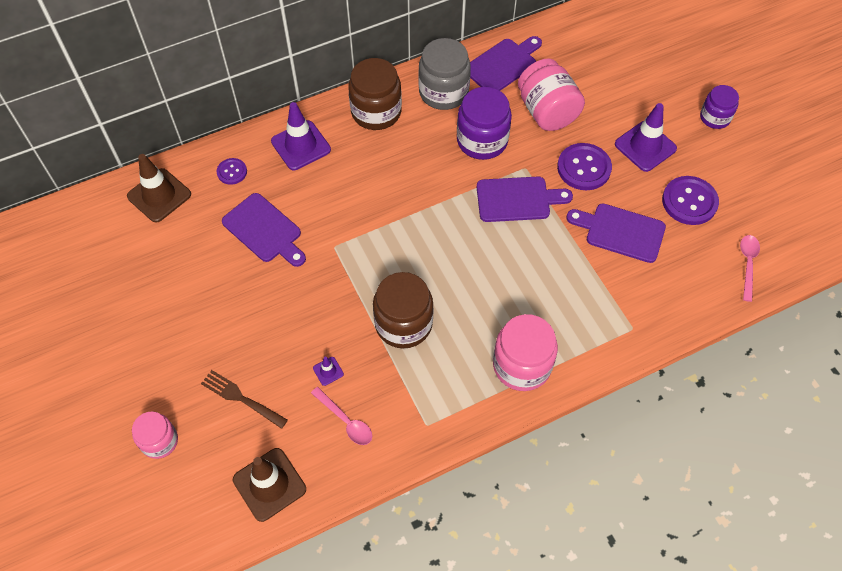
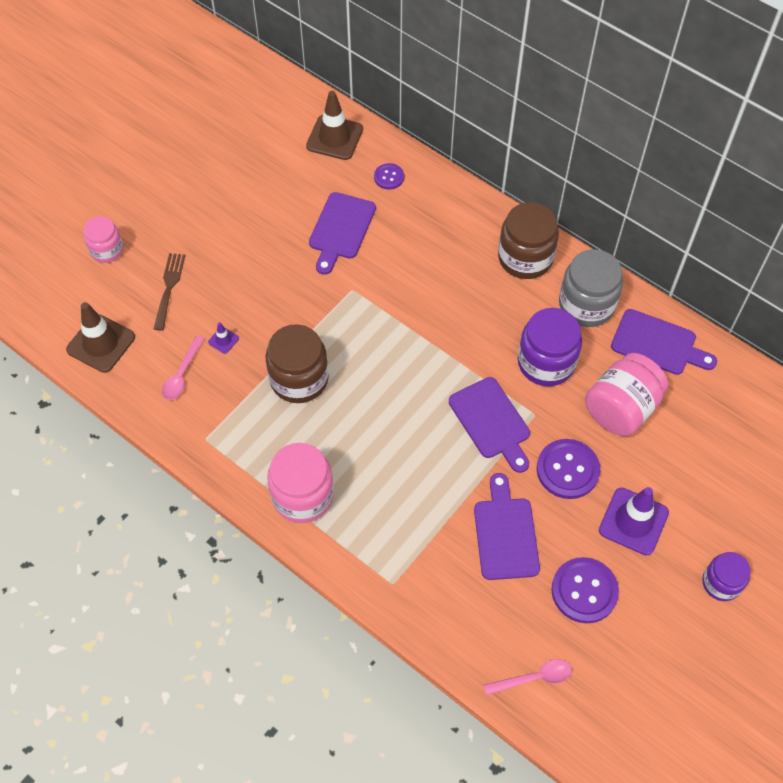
camera: 65 degrees right, 0 degrees up
(301, 145) = (448, 215): purple traffic cone -> none

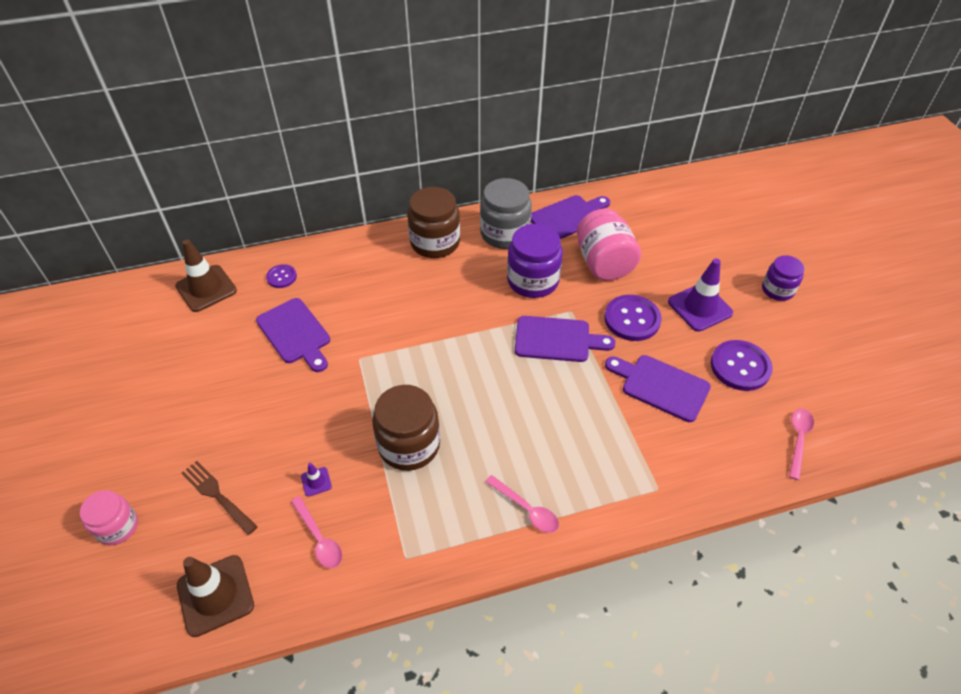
camera: 55 degrees left, 10 degrees down
(303, 496) = (526, 509): pink jar -> pink spoon

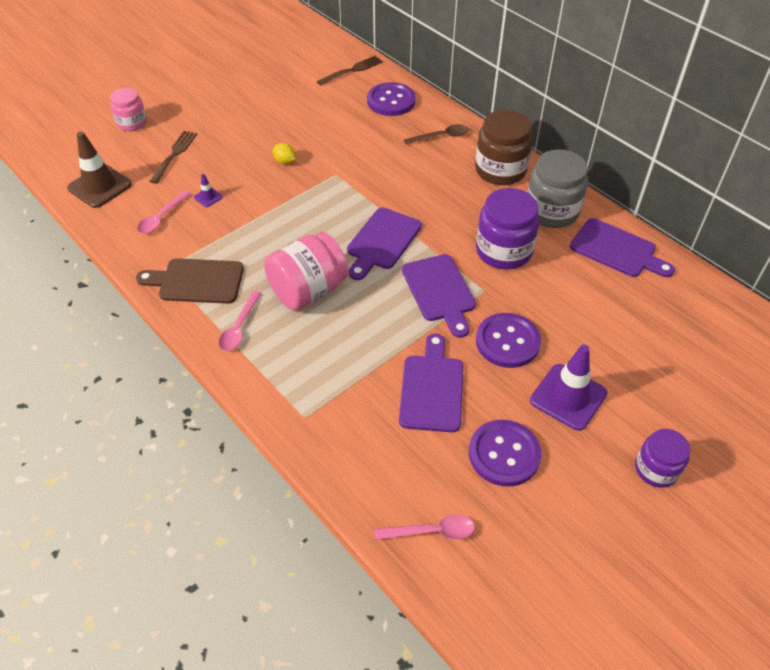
camera: 65 degrees right, 0 degrees up
(206, 288) = (352, 71): brown traffic cone -> brown fork
(281, 277) = (391, 101): purple button -> purple button, size x1.79
(295, 333) = (338, 131): purple cutting board -> purple cutting board (382, 241)
(308, 393) = (285, 161): none -> yellow lemon
(362, 262) = (441, 137): none -> brown spoon
(409, 445) = (266, 234): brown jar -> none
(441, 530) = (197, 281): none -> brown cutting board
(603, 263) = (571, 297): pink jar -> pink jar (308, 290)

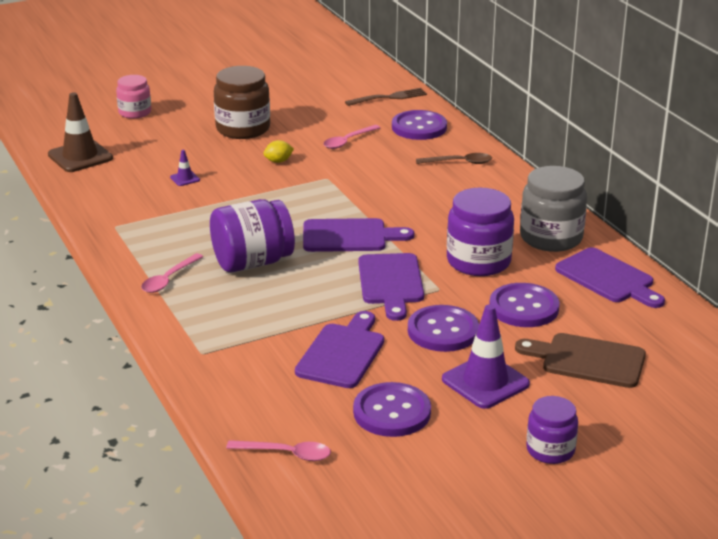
camera: 15 degrees right, 20 degrees down
(161, 217) = (130, 188): pink spoon -> pink spoon (348, 141)
(174, 155) = (166, 142): brown fork -> none
(197, 281) = (143, 240): brown cutting board -> brown cutting board (587, 360)
(285, 161) = (278, 161): yellow lemon -> yellow lemon turned 75 degrees counterclockwise
(308, 290) = (252, 262): pink jar -> purple jar
(382, 241) = (349, 236): purple cutting board -> purple cutting board turned 135 degrees counterclockwise
(500, 170) = (511, 197): brown jar -> brown jar (243, 129)
(563, 299) = (524, 308): none -> purple button

